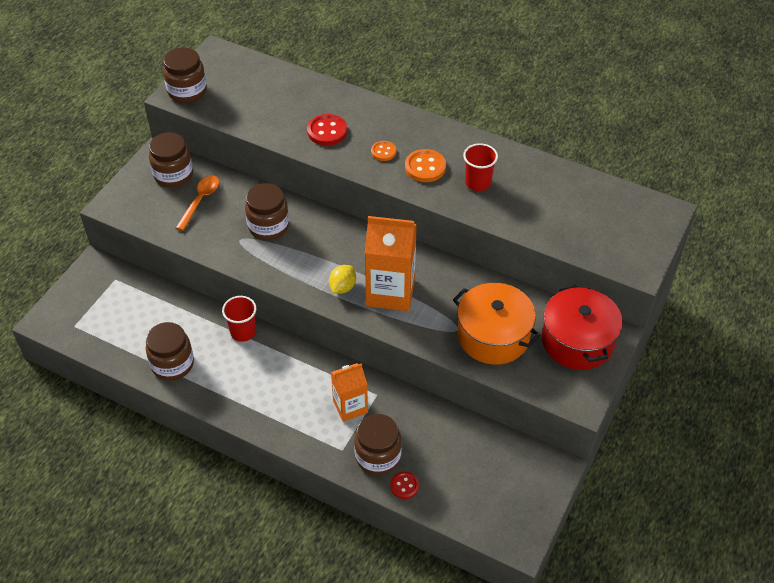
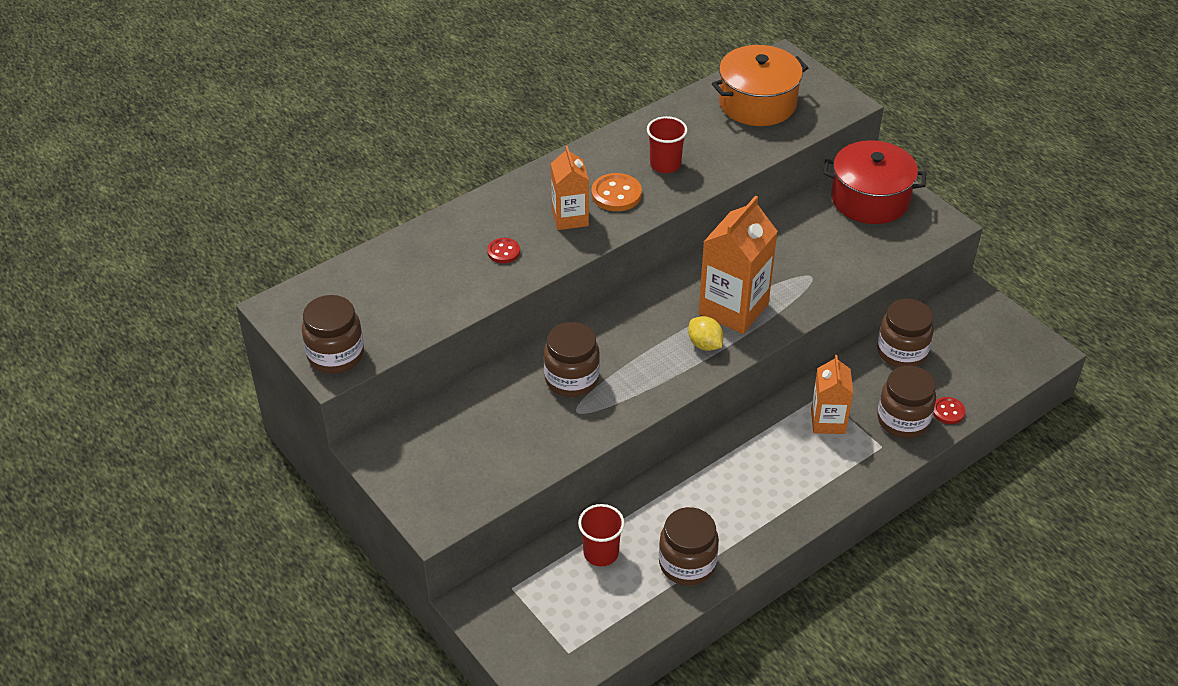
camera: 65 degrees left, 5 degrees down
(173, 175) = (421, 444): brown jar -> brown jar (902, 352)
(200, 201) = (486, 430): orange spoon -> none
(243, 332) = (672, 482): red cup -> red cup (601, 553)
(327, 131) = (503, 252): red button -> red button, size x0.63
(383, 152) = (570, 217): orange button -> orange carton
(493, 336) = (834, 253): orange pot -> orange pot (757, 103)

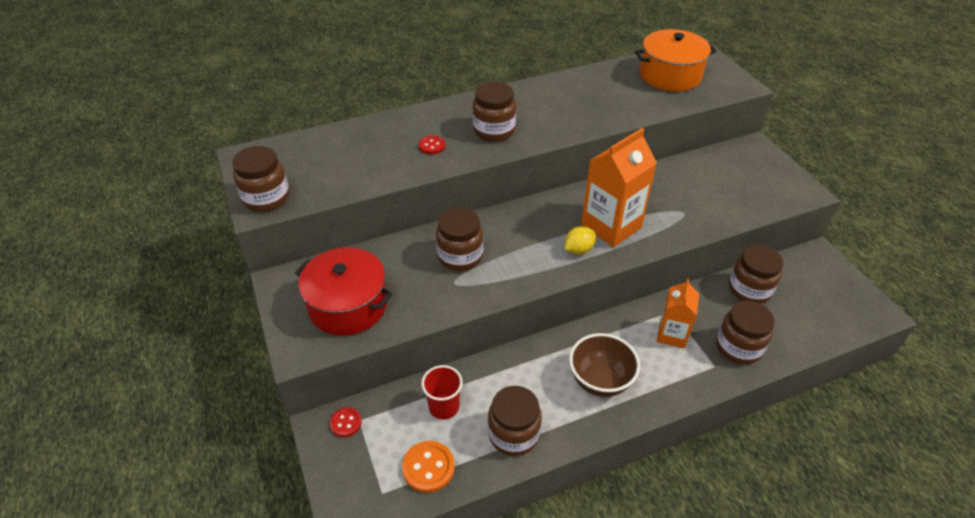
camera: 15 degrees right, 0 degrees up
(570, 217) = (494, 130): orange carton -> brown jar
(616, 194) = (536, 120): orange button -> orange button (428, 467)
(665, 164) = (583, 106): red cup -> none
(705, 344) = (578, 249): yellow lemon -> yellow lemon turned 75 degrees clockwise
(763, 489) = (600, 381): none -> brown bowl
(870, 199) = (747, 163): red pot -> red pot (348, 305)
(948, 411) = (781, 348): red button -> red button (346, 423)

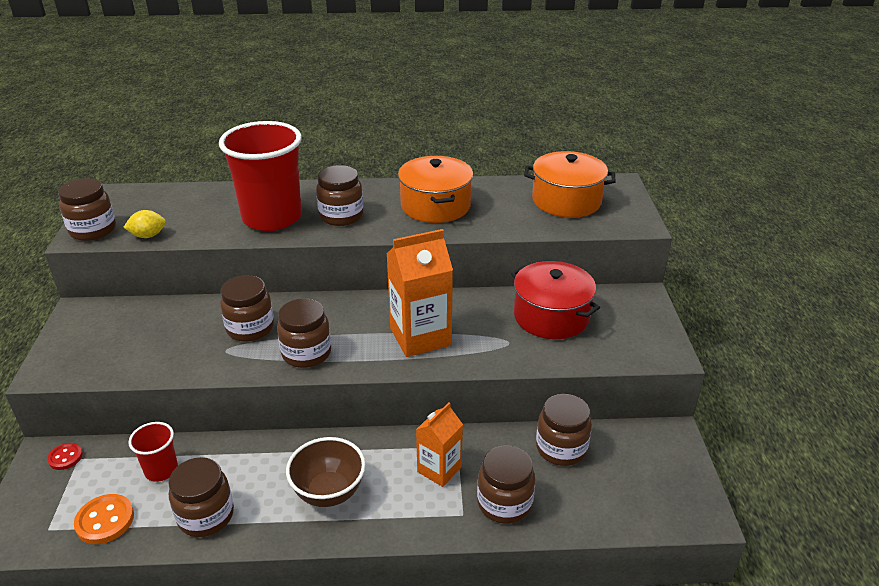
camera: 20 degrees right, 10 degrees down
(348, 305) = (116, 345): red pot -> red pot (551, 316)
(432, 146) = (272, 218): red button -> red cup
(528, 266) = (306, 353): none -> brown jar
(567, 103) = (435, 206): none -> orange pot
(578, 249) = (369, 350): yellow lemon -> yellow lemon (148, 235)

